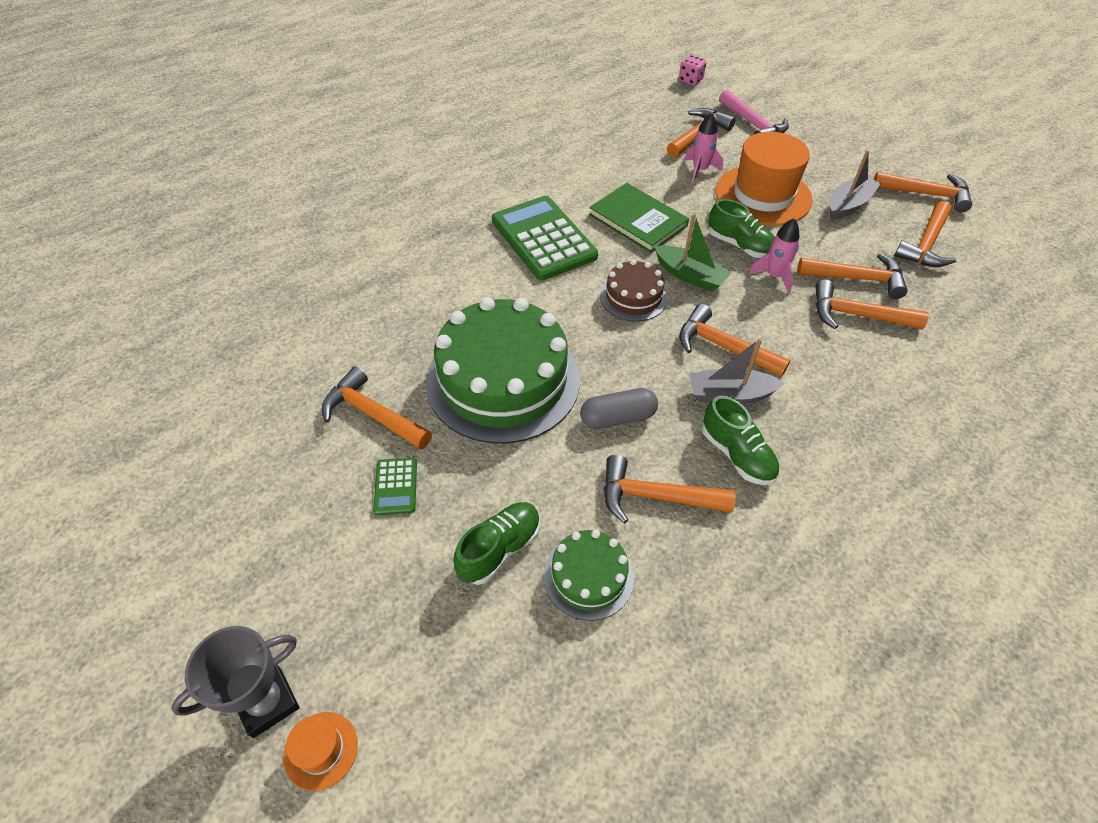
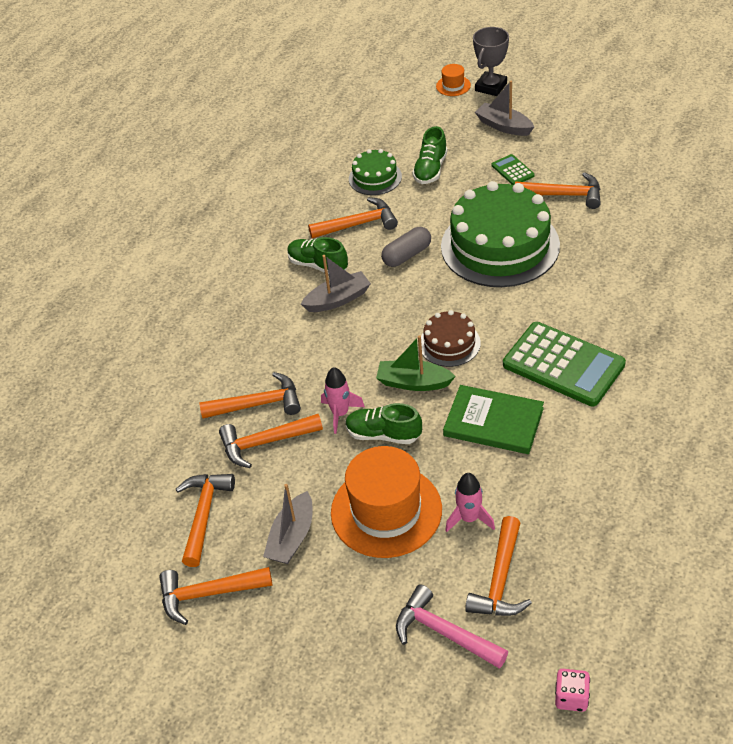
camera: 160 degrees right, 5 degrees down
(332, 584) = (504, 126): none -> grey boat
(723, 347) = (357, 332): orange hammer -> none

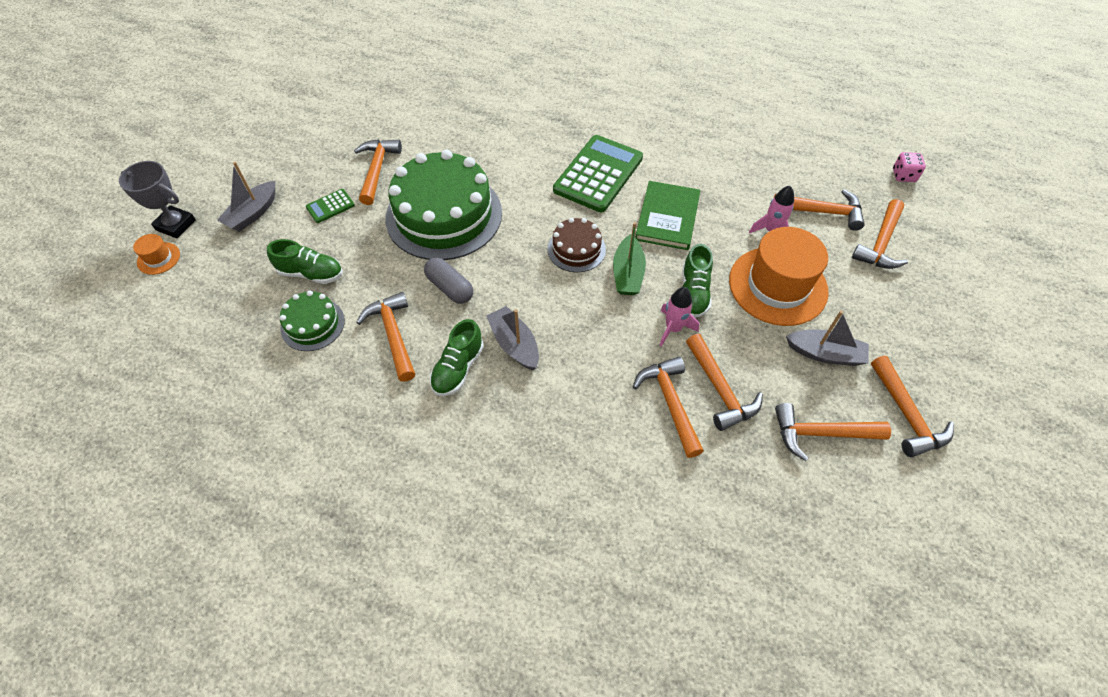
camera: 100 degrees left, 10 degrees up
(443, 632) = (880, 243): pink hammer -> orange hammer

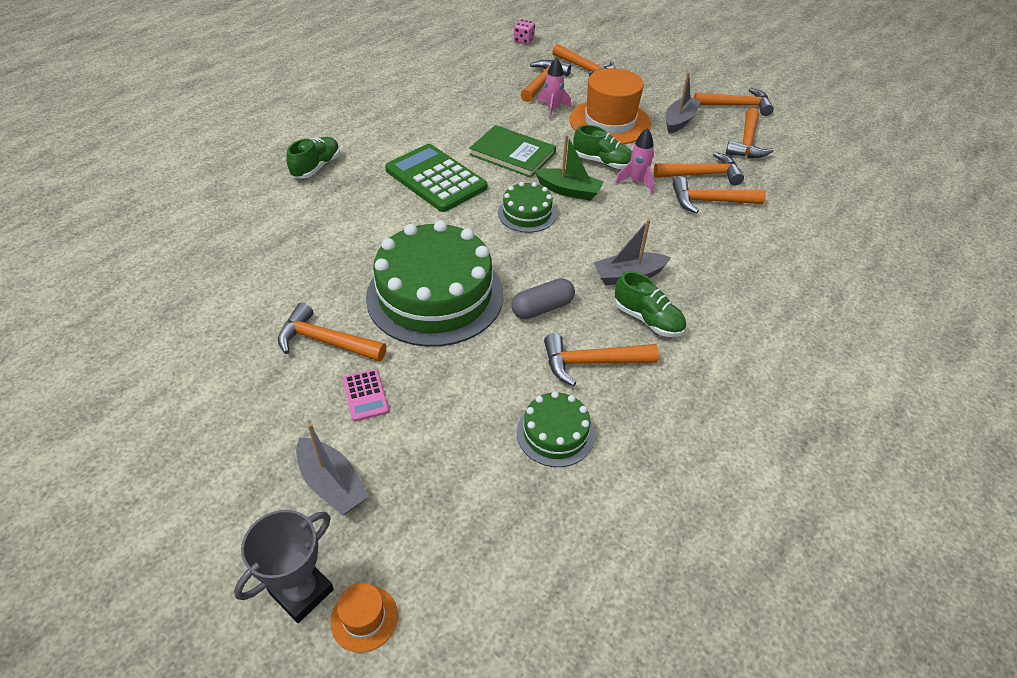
camera: 75 degrees left, 10 degrees down
(311, 273) = (473, 427): green shoe -> green shoe (316, 167)
(330, 206) = (365, 395): green calculator -> pink calculator
(576, 249) = (527, 213): brown cake -> green cake

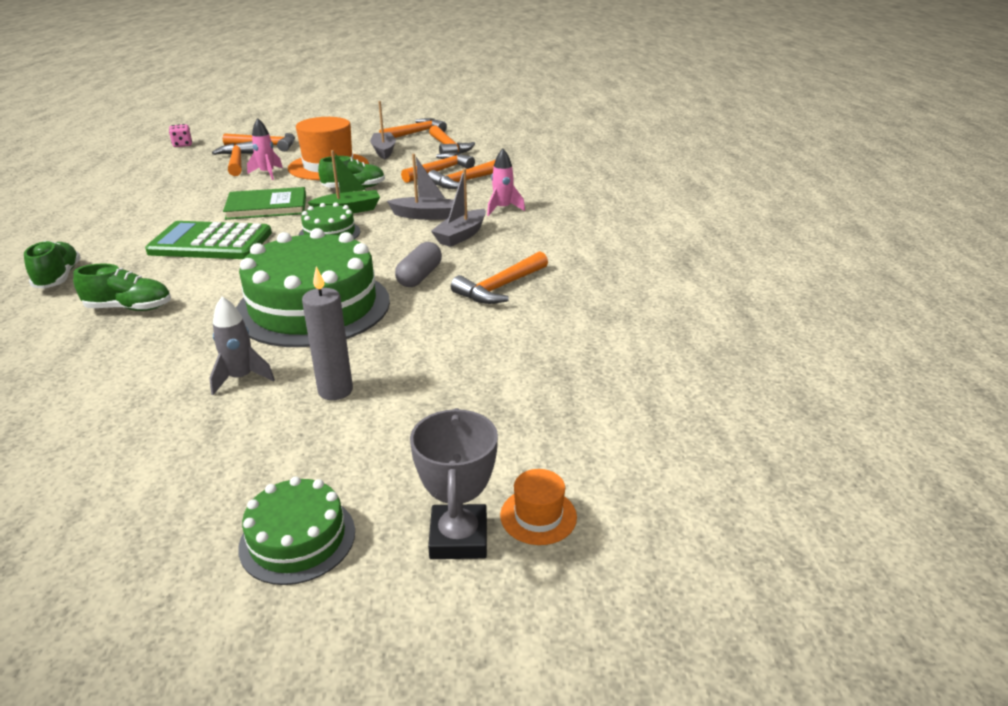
camera: 40 degrees left, 15 degrees down
(325, 341) = (241, 378): orange hammer -> grey rocket
(332, 484) = (385, 458): grey boat -> grey boat (425, 216)
(365, 395) = (335, 391): pink calculator -> grey candle
(555, 433) = (529, 334): green cake -> green cake (297, 539)
(637, 182) = (396, 189): pink rocket -> pink rocket (502, 209)
(647, 319) = (507, 251): green shoe -> green shoe (129, 308)

